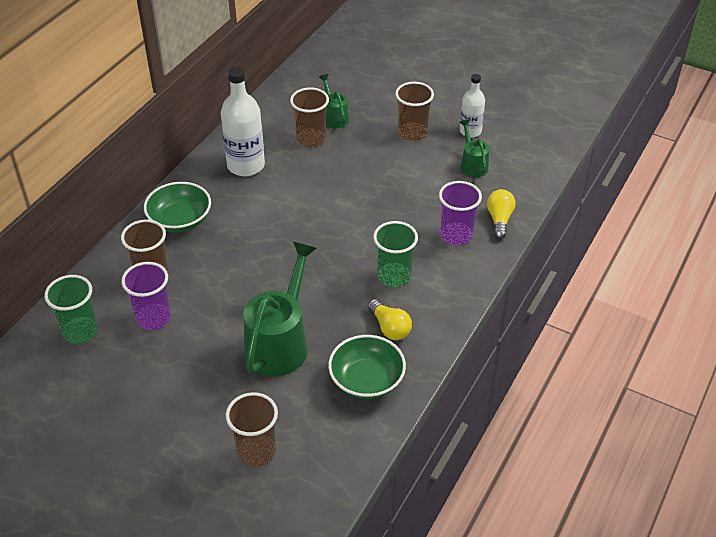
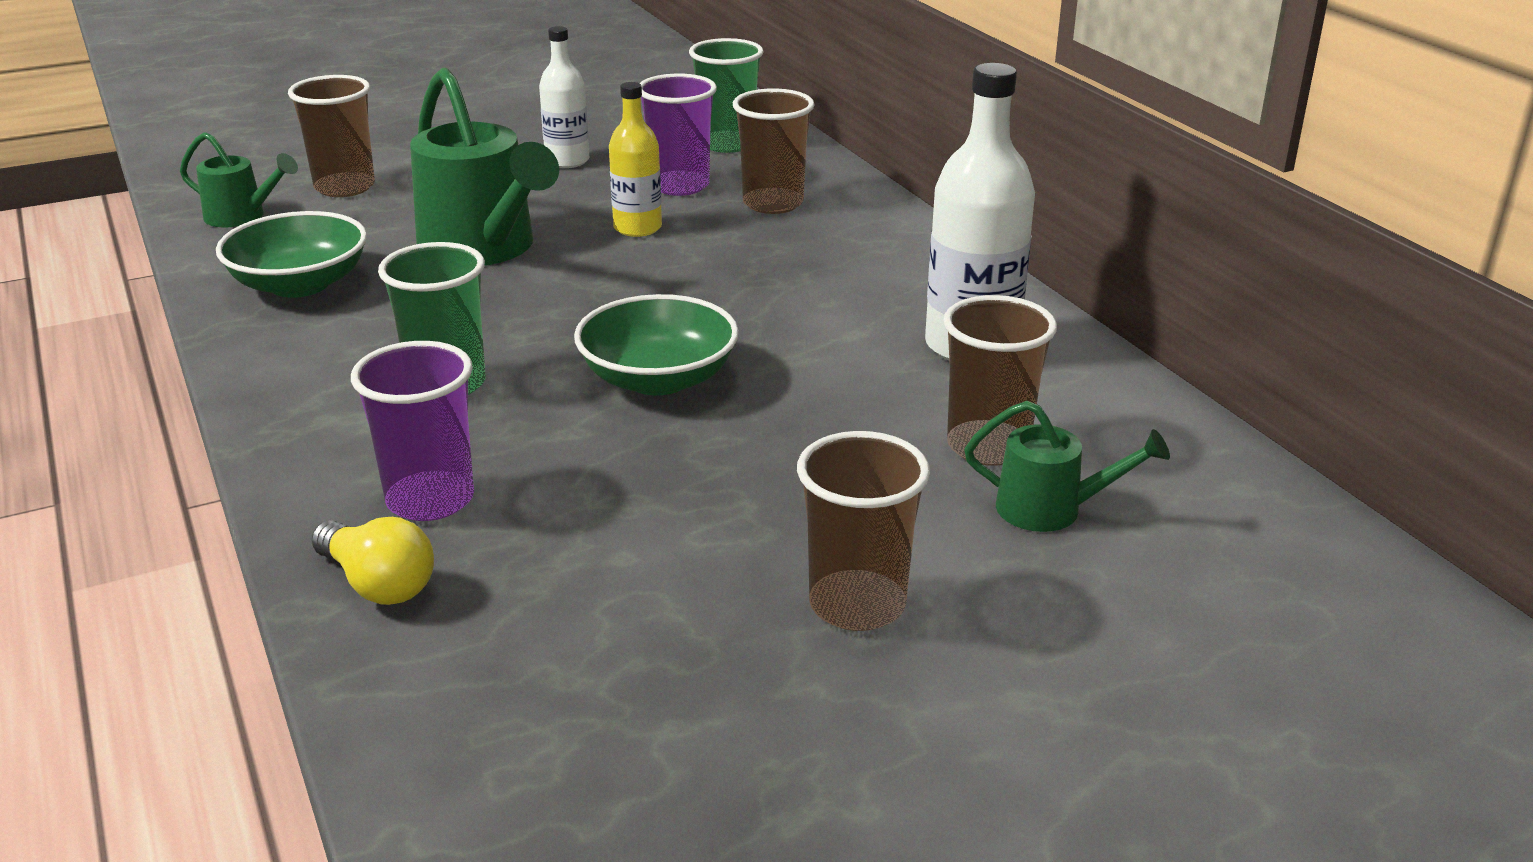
camera: 125 degrees right, 15 degrees down
(180, 220) = (879, 251): green bowl -> green bowl (658, 379)
(215, 304) = (637, 228): none -> yellow bottle
(389, 328) = (351, 337): yellow light bulb -> none
(470, 131) = (751, 719): white bottle -> white bottle (567, 161)
(472, 164) = (612, 646): green watering can -> green watering can (242, 217)

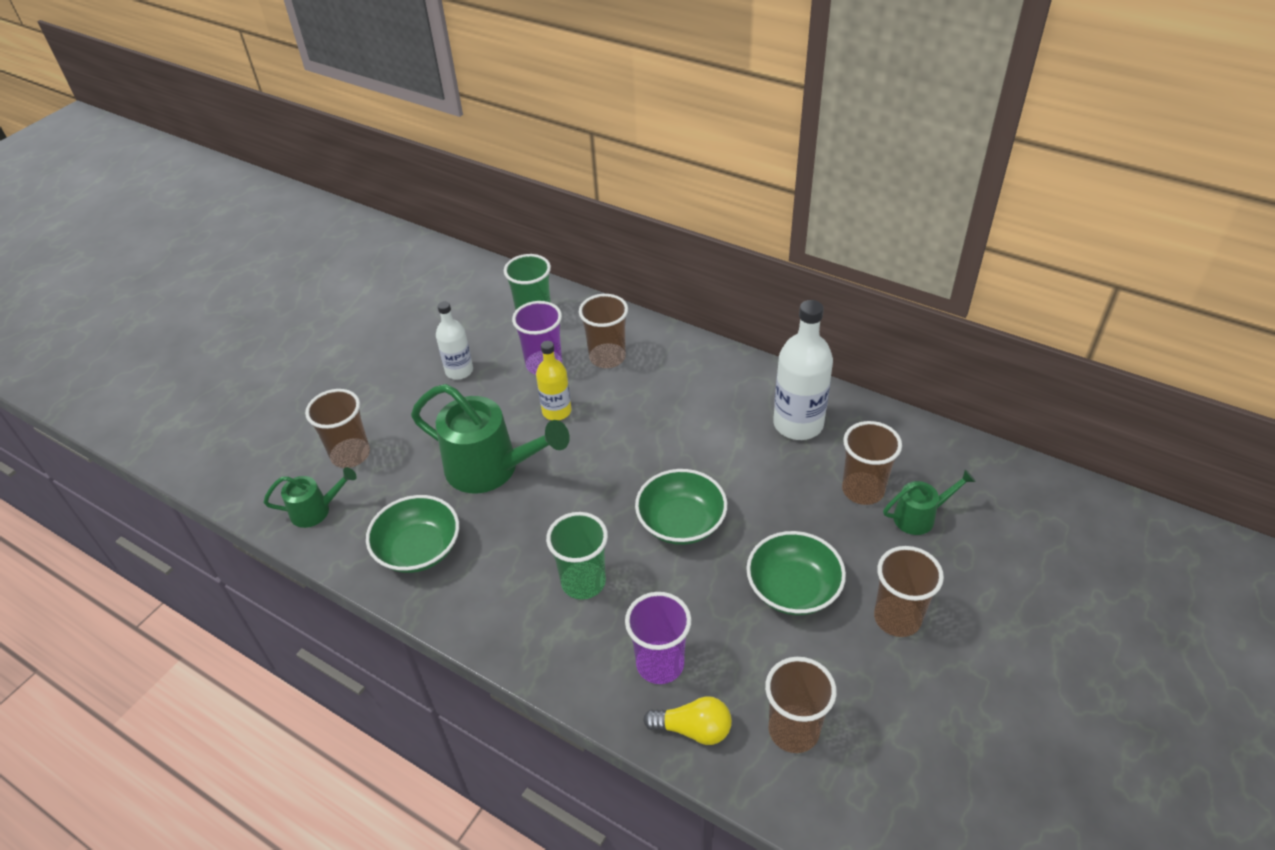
camera: 30 degrees left, 15 degrees up
(517, 653) = (793, 730): none -> brown cup
(730, 505) = (793, 588): none -> green bowl

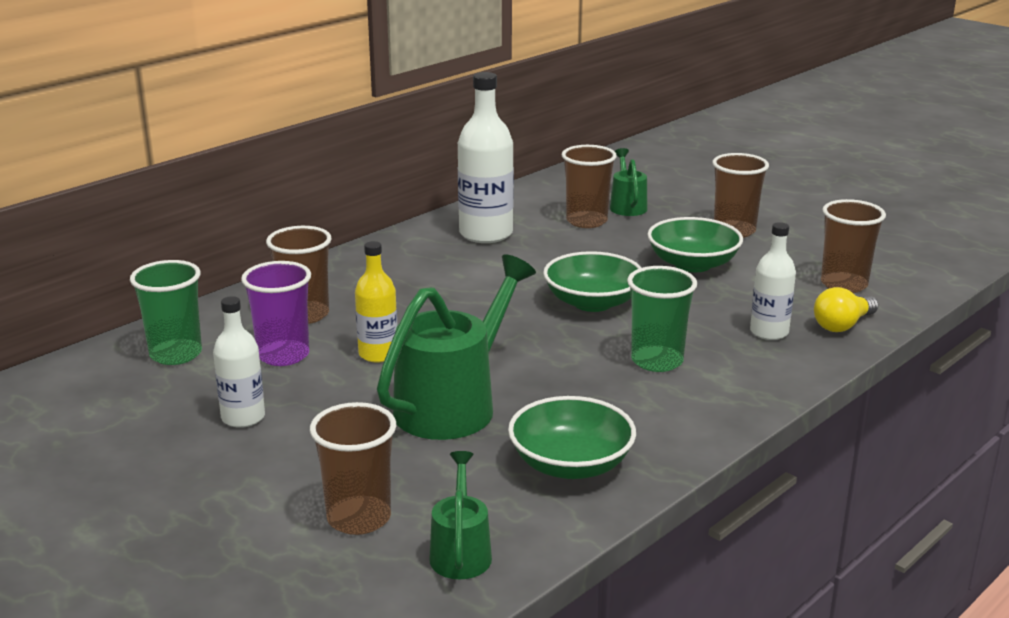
camera: 80 degrees left, 20 degrees down
(660, 664) = (769, 332): purple cup -> white bottle
(693, 729) = (842, 325): yellow light bulb -> yellow light bulb turned 150 degrees counterclockwise

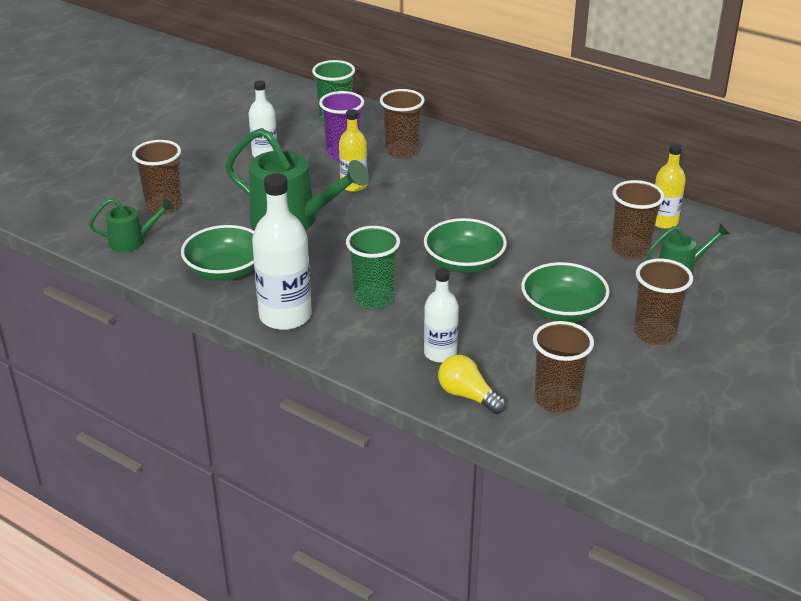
camera: 80 degrees right, 10 degrees up
(486, 234) = (574, 203): white bottle -> white bottle (285, 316)
(539, 201) = (663, 222): none -> yellow bottle

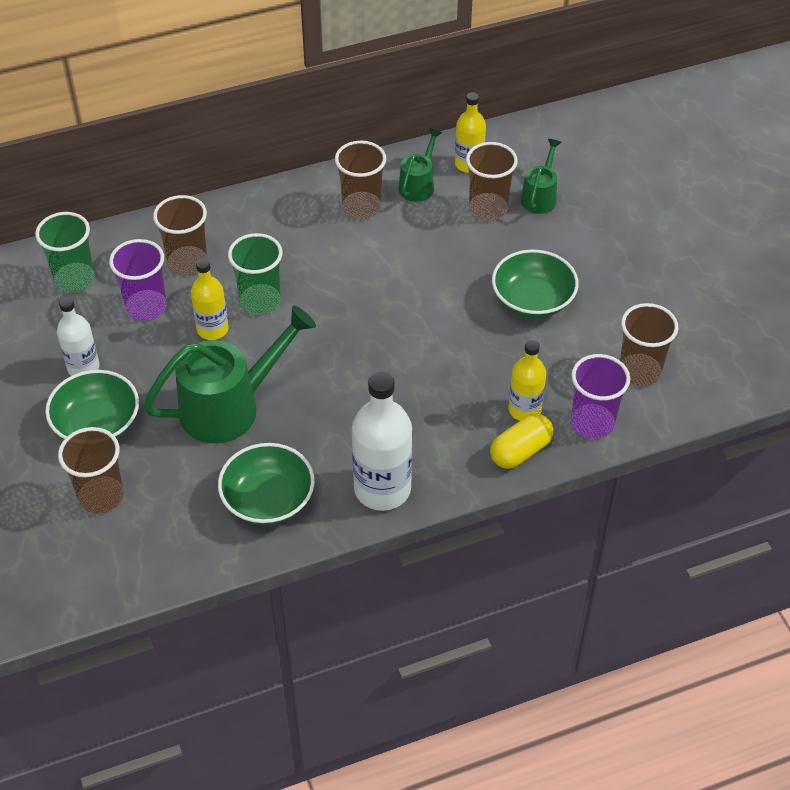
camera: 55 degrees left, 15 degrees up
(133, 241) = (144, 552): green watering can -> green watering can (419, 185)
(374, 298) = (410, 412): green cup -> green cup (260, 301)
(394, 368) = (520, 451): none -> yellow capsule
(440, 353) = (524, 410): white bottle -> yellow bottle
(464, 263) = (412, 323): green bowl -> green bowl (97, 424)
(467, 395) = (592, 423): yellow light bulb -> purple cup
(654, 333) = (606, 264): brown cup -> brown cup (361, 207)

